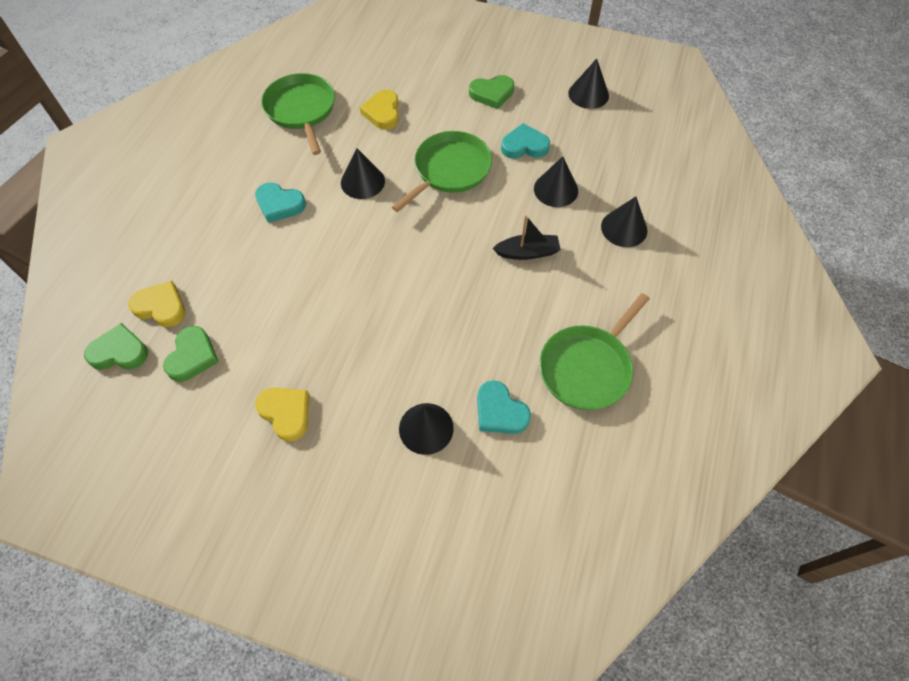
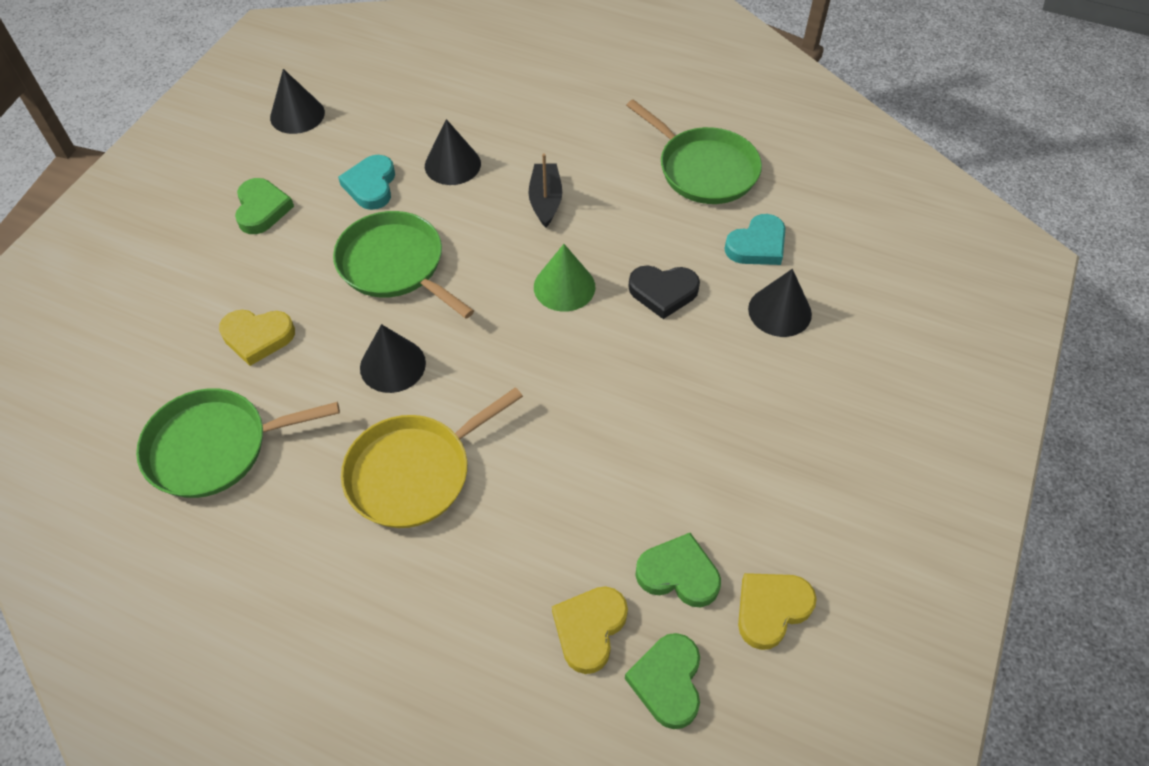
camera: 85 degrees left, 5 degrees down
(279, 204) = (414, 472): turquoise heart -> yellow pan
(286, 413) = (764, 452): yellow heart -> yellow heart (771, 609)
(439, 272) = (564, 287): none -> green cone
(439, 339) = (663, 292): none -> black heart
(624, 228) = (523, 115): black cone -> none

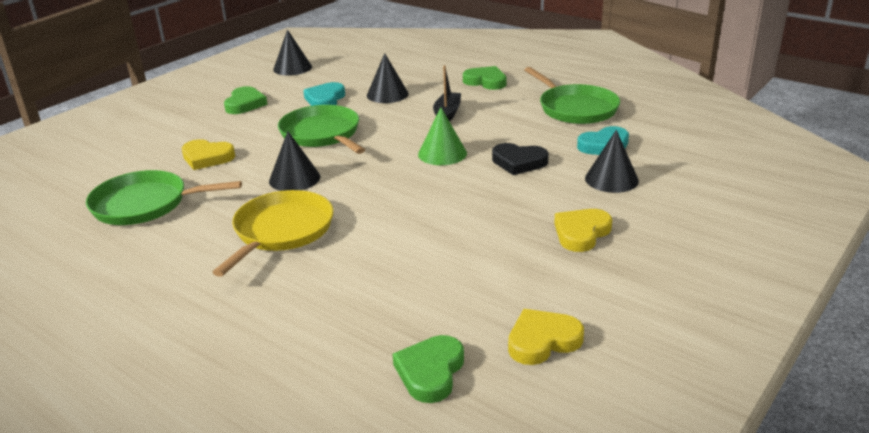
camera: 15 degrees right, 25 degrees down
(414, 472) = (281, 231): yellow pan -> yellow pan turned 135 degrees clockwise
(589, 629) = (377, 331): yellow heart -> yellow heart (581, 233)
(678, 574) = (468, 309): green heart -> green heart (486, 81)

